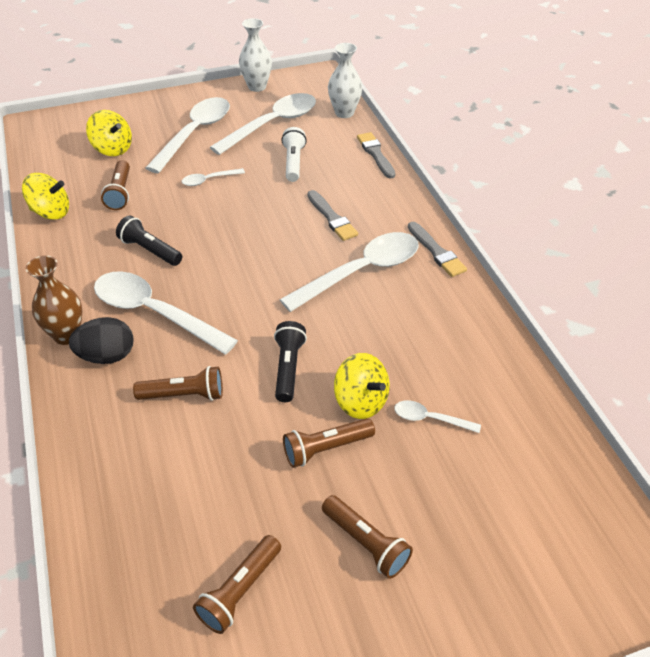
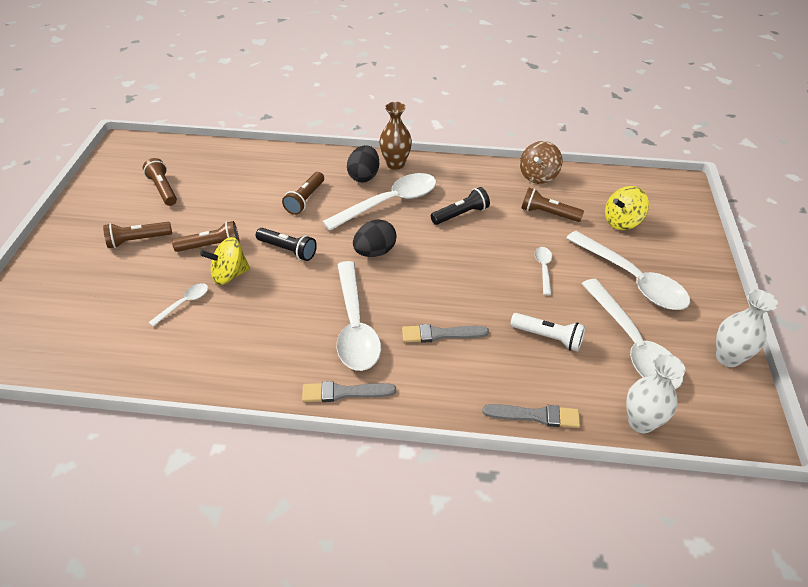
camera: 115 degrees right, 0 degrees up
(51, 212) = (538, 176): yellow spinning top -> brown spinning top
(249, 295) = (375, 252): none -> black egg
(326, 448) = (211, 246): brown flashlight -> brown flashlight turned 75 degrees clockwise

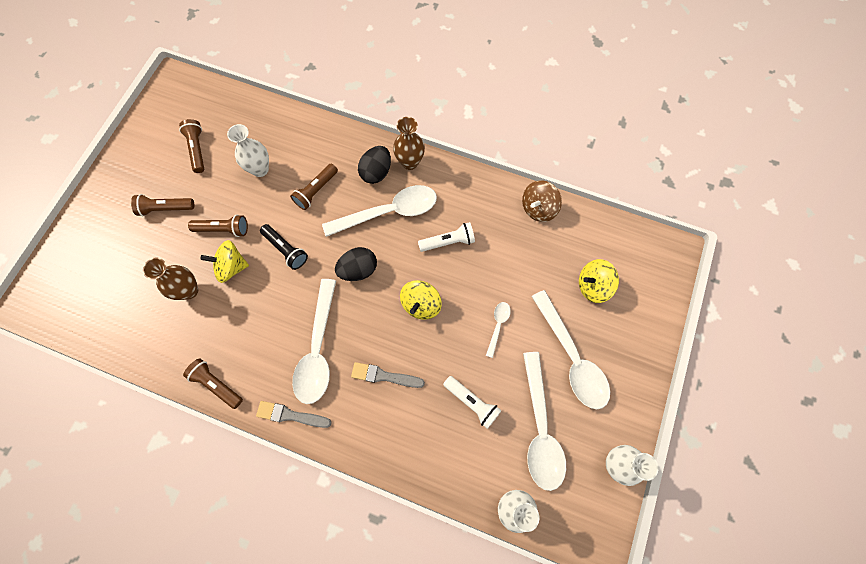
camera: 15 degrees right, 25 degrees up
(184, 303) = (189, 290): white spoon -> brown vase
(238, 193) = (260, 169): none -> white vase
(454, 267) = (421, 304): none -> yellow spinning top
(461, 214) = (448, 242): black flashlight -> white flashlight
(535, 415) = (431, 478): grey brush -> none
(548, 213) = (528, 260): brown flashlight -> brown flashlight (216, 384)

